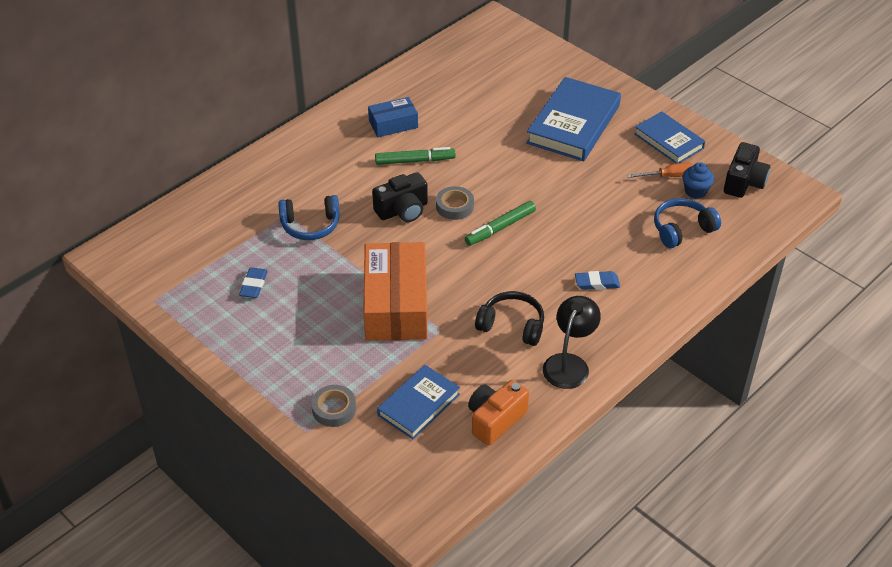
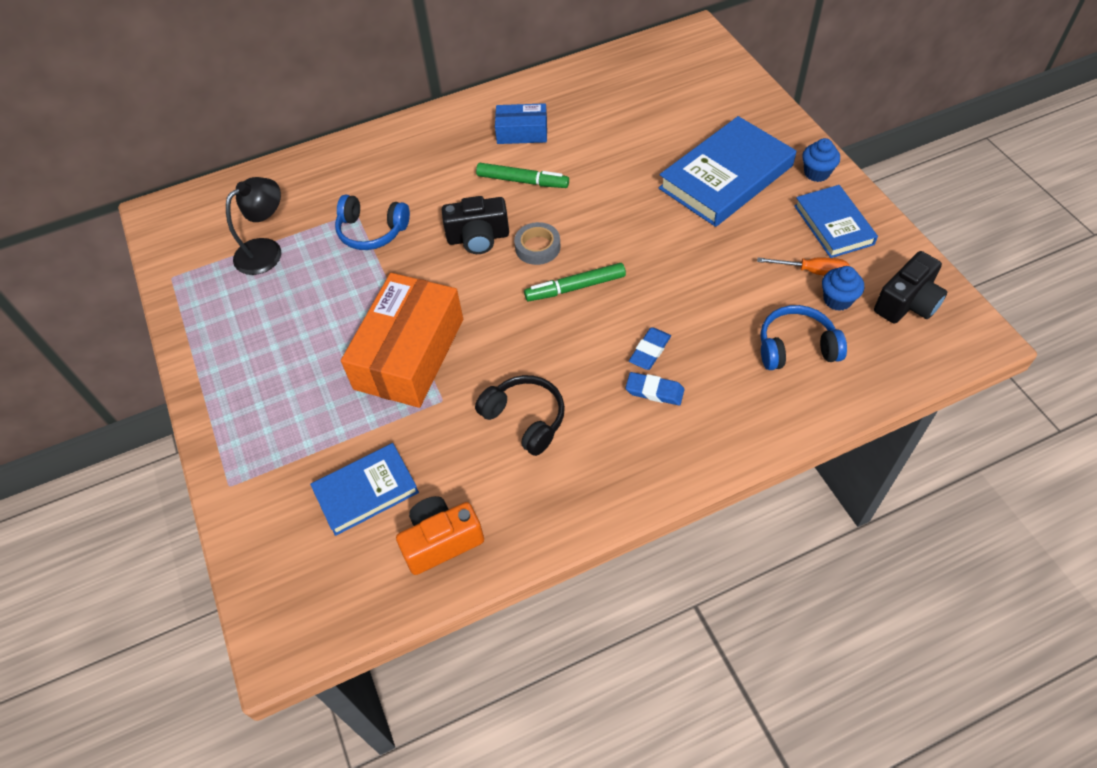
camera: 25 degrees right, 10 degrees up
(254, 285) = (276, 287): blue eraser -> blue eraser (650, 351)
(334, 409) = (273, 466): grey tape -> none
(569, 363) = (567, 492): black lamp -> black lamp (267, 250)
(639, 107) = (816, 173): none -> blue cupcake

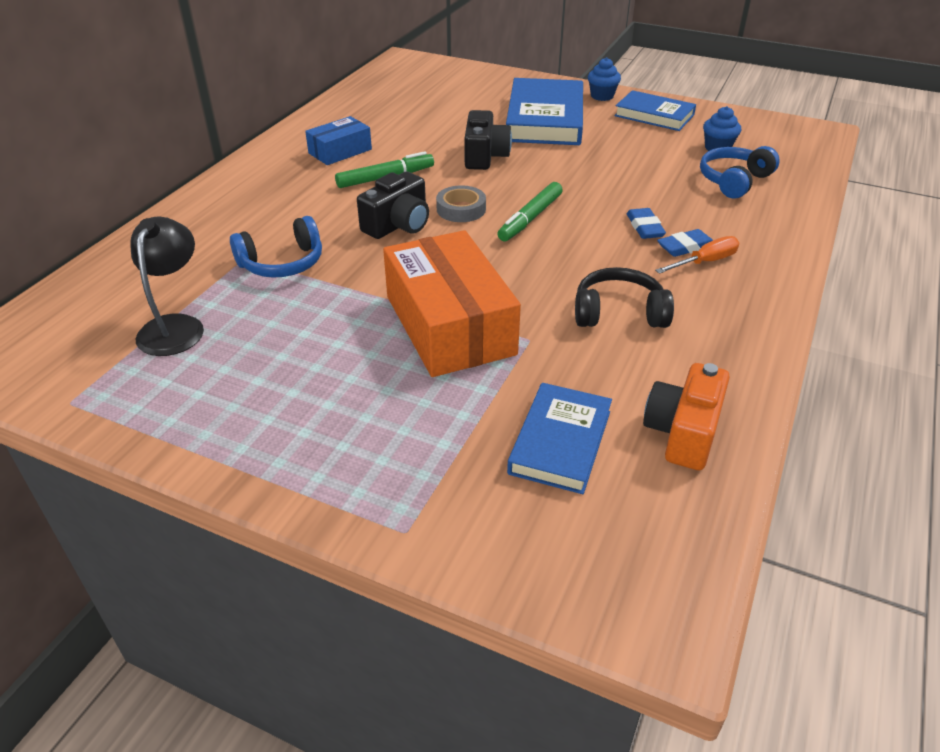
camera: 45 degrees left, 15 degrees down
(812, 271) = (679, 141): orange screwdriver -> orange screwdriver (705, 262)
(907, 303) = (758, 133): black camera -> black camera (484, 156)

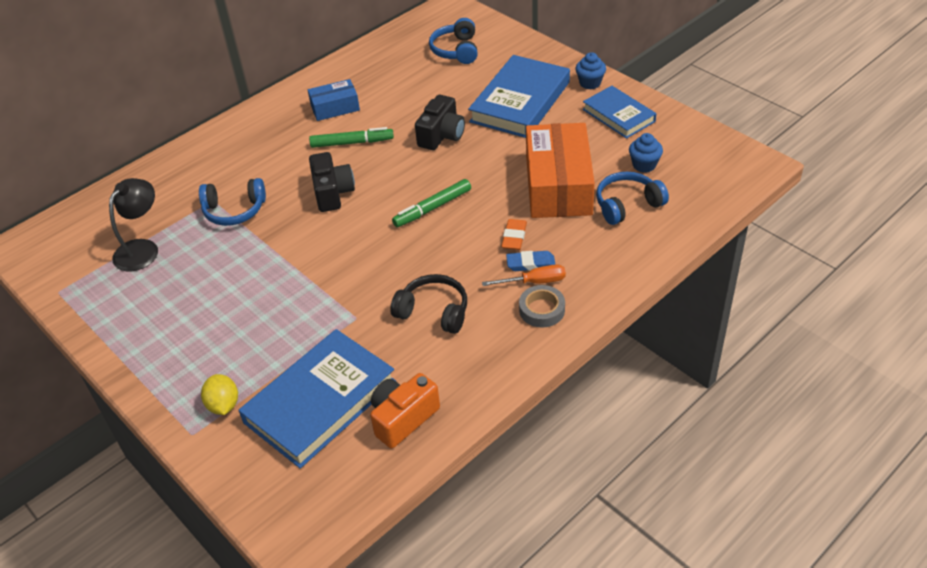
camera: 25 degrees right, 5 degrees up
(398, 225) = (332, 193): black camera -> black camera turned 75 degrees counterclockwise
(426, 481) = (223, 405): none -> yellow lemon
(440, 89) = (456, 50): none -> blue headphones
(449, 325) = (311, 292): orange box -> orange box (558, 185)
(461, 209) = (387, 187): grey tape -> grey tape (542, 310)
(560, 442) = (320, 402): blue book -> blue book, size x1.63
(645, 227) = (514, 237): blue eraser -> orange eraser

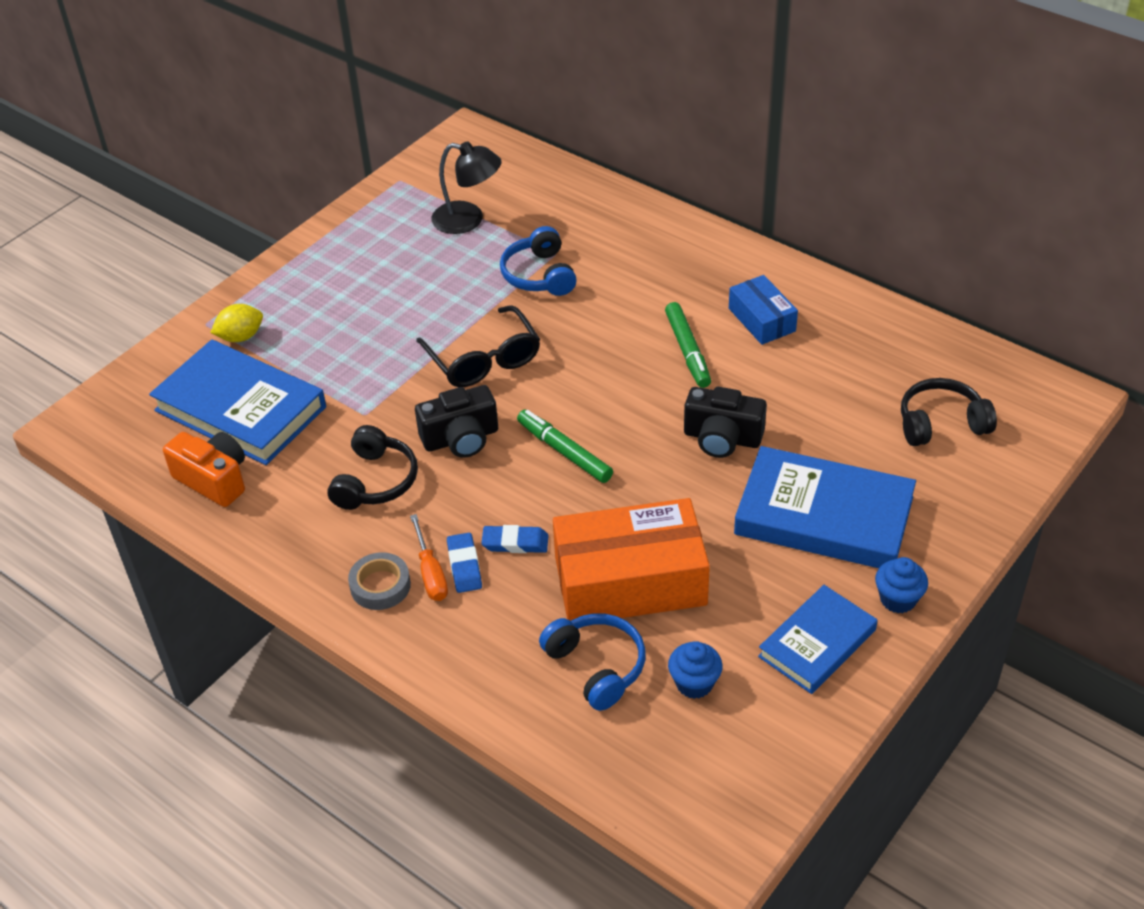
camera: 80 degrees right, 0 degrees up
(319, 246) = (483, 359): none -> black glasses
(332, 193) = (583, 352): black camera -> black camera (461, 438)
(456, 50) = (941, 423): blue headphones -> black headphones
(514, 237) = (515, 543): orange eraser -> blue eraser

